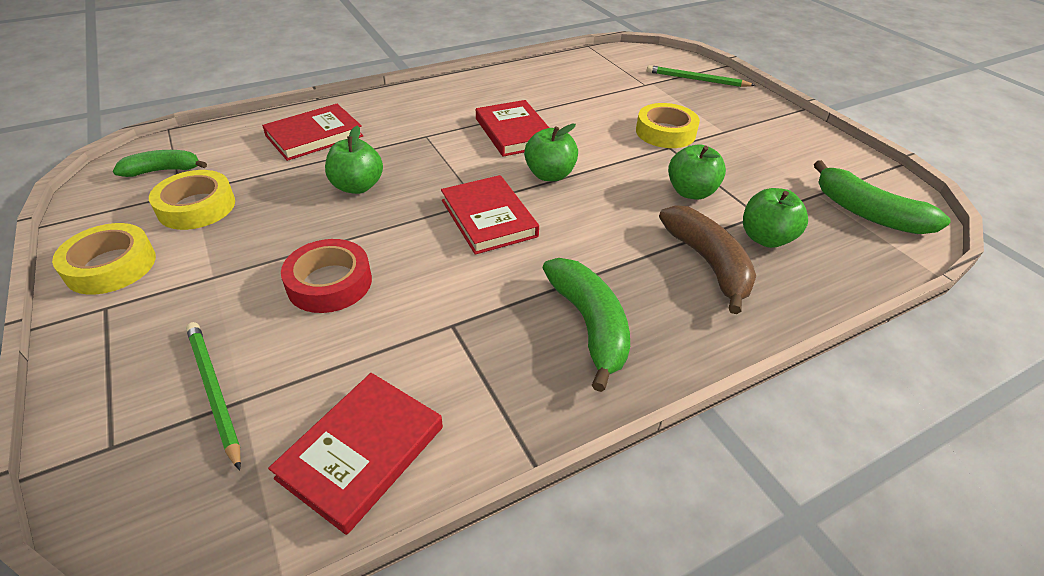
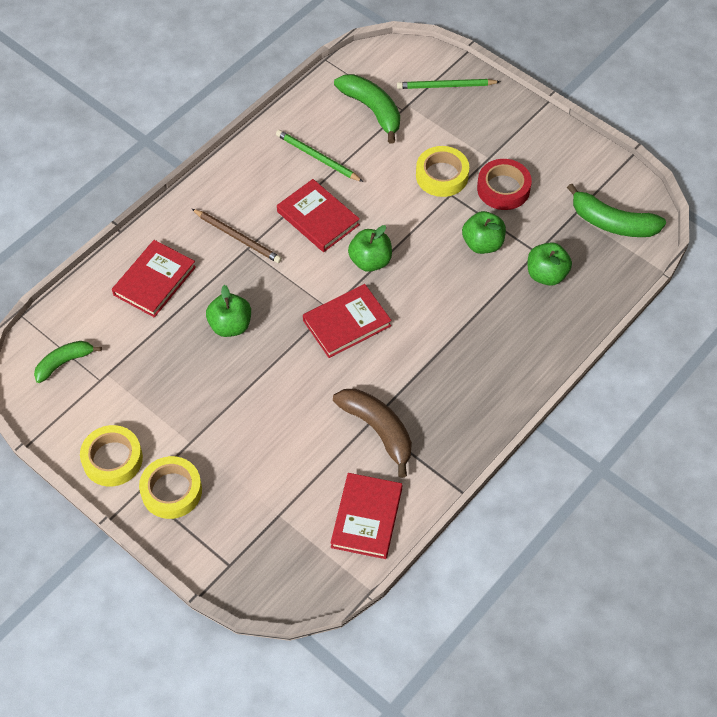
camera: 20 degrees left, 15 degrees up
(196, 207) = (124, 388): yellow tape -> yellow tape (171, 491)
(214, 391) = (259, 515): green pencil -> green pencil (317, 157)
(329, 283) = (272, 419): red tape -> red tape (503, 188)
(423, 126) = (238, 237): none -> brown pencil
(488, 218) = (346, 323): red book -> red book turned 75 degrees counterclockwise
(589, 325) = (454, 391): green banana -> green banana (372, 110)
(708, 263) = (513, 312): brown banana -> brown banana (378, 430)

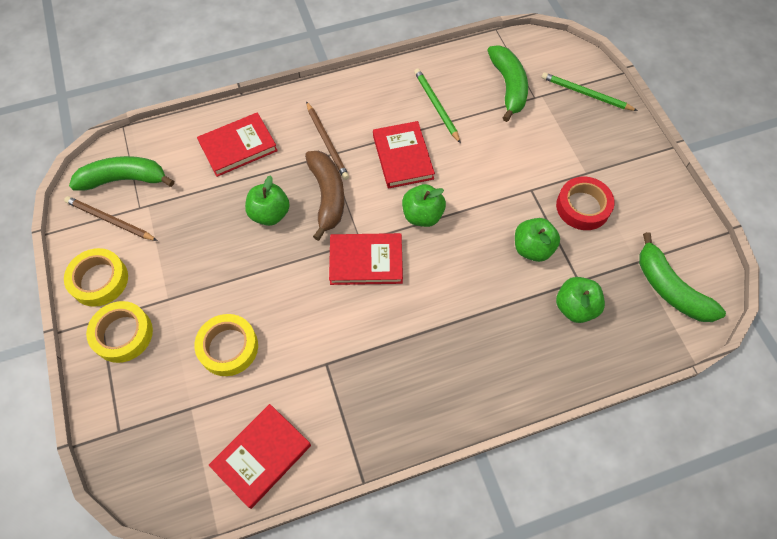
camera: 30 degrees right, 5 degrees up
(64, 363) = (124, 179): green banana -> green banana, size x1.54
(80, 404) = (110, 220): none -> brown pencil
(378, 430) = (327, 375): brown banana -> brown banana (327, 196)
(442, 175) = (533, 169): yellow tape -> yellow tape (228, 347)

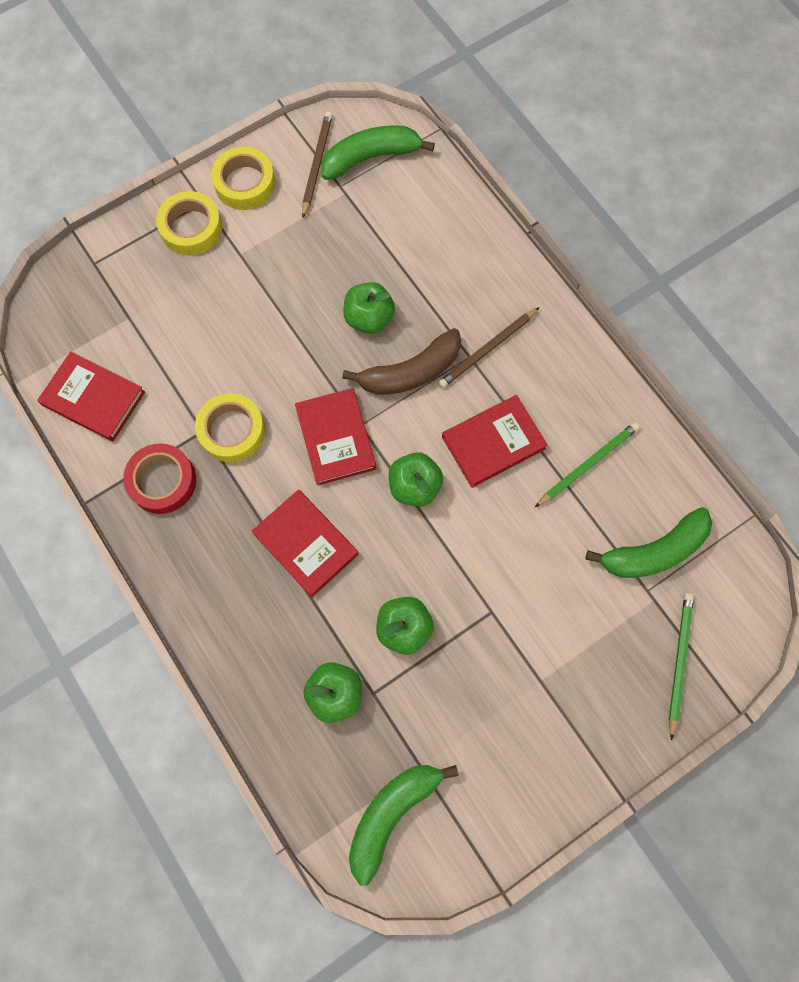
camera: 75 degrees right, 10 degrees up
(124, 179) = (371, 157): green banana -> green banana turned 90 degrees counterclockwise
(228, 347) = (199, 330): yellow tape -> yellow tape (232, 431)
(238, 147) = (450, 255): red book -> red book (306, 544)
(582, 207) = (484, 683): red tape -> red tape (162, 481)

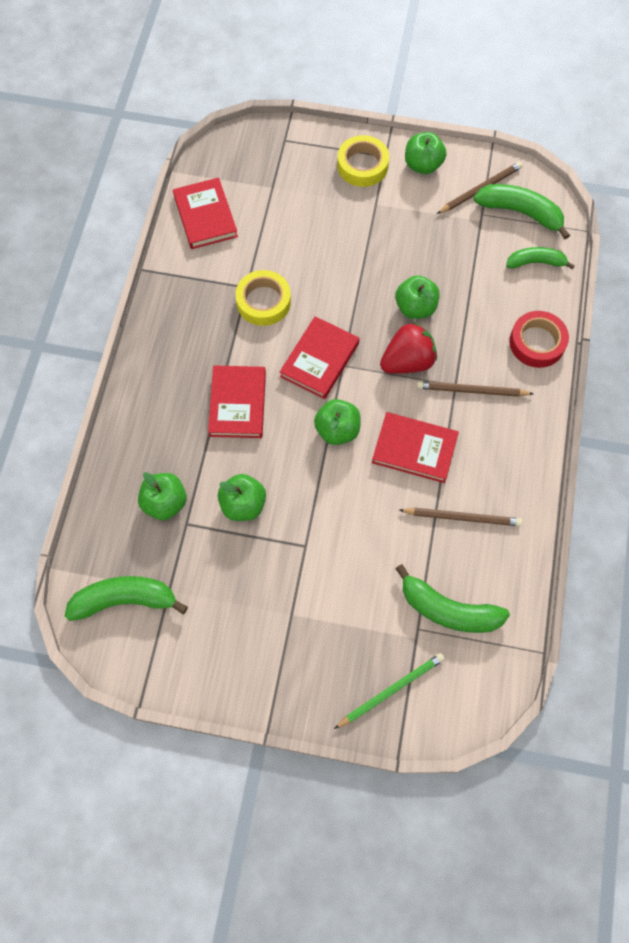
camera: 45 degrees right, 5 degrees down
(162, 481) = (195, 295): red tape -> red tape (537, 343)
(245, 183) = (423, 165): yellow tape -> green apple
(411, 372) = (407, 361): brown banana -> red strawberry
(427, 191) = (535, 262): none -> green banana
(588, 464) = (462, 517): green pencil -> brown pencil

